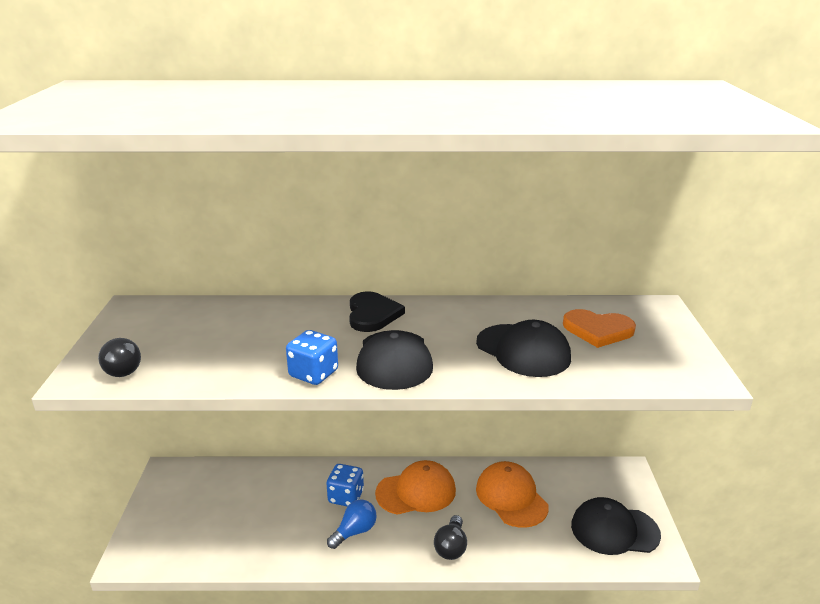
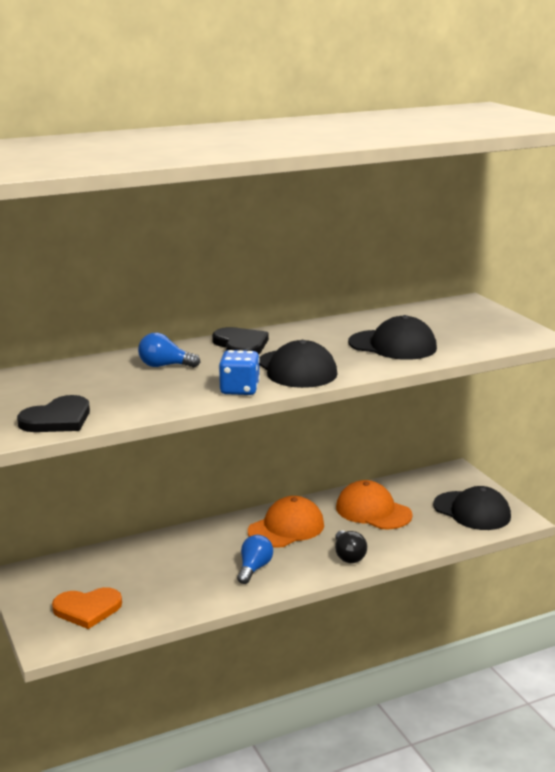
camera: 25 degrees left, 5 degrees down
(122, 368) = (57, 419): black light bulb -> black heart
(279, 324) = (164, 366): none -> blue light bulb
(346, 497) = (224, 547): blue dice -> none
(598, 330) = (437, 323): orange heart -> orange heart (87, 609)
(614, 530) = (472, 511): black cap -> black cap turned 120 degrees counterclockwise

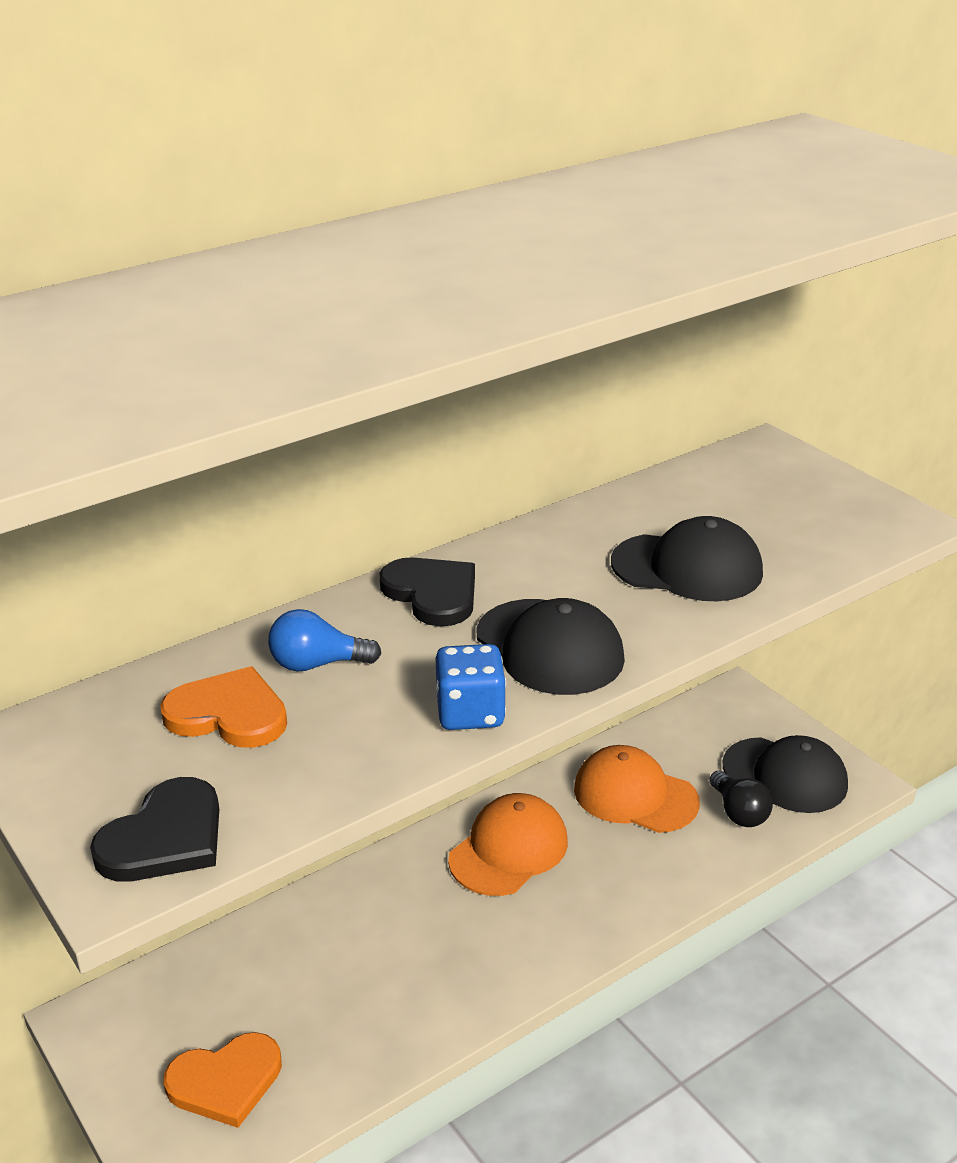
camera: 10 degrees left, 10 degrees up
(109, 380) = (228, 714): none -> orange heart
(254, 568) = (481, 946): blue light bulb -> none
(348, 556) = (623, 897): black light bulb -> black light bulb (739, 812)

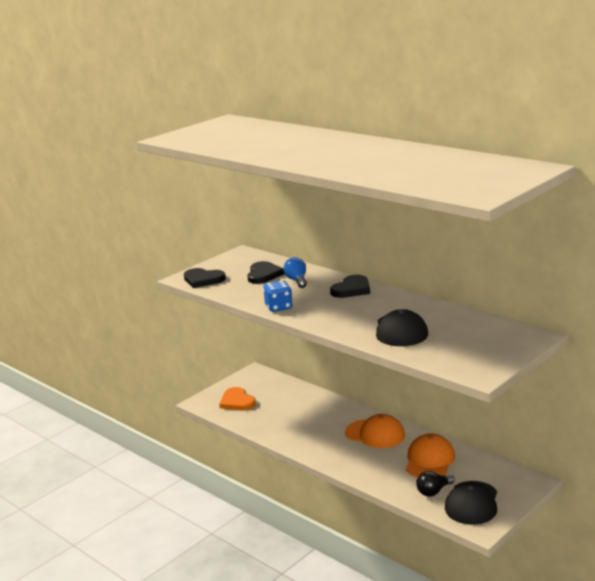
camera: 80 degrees right, 10 degrees down
(228, 714) = (264, 274): orange heart -> black heart
(549, 647) = (326, 313): black cap -> none

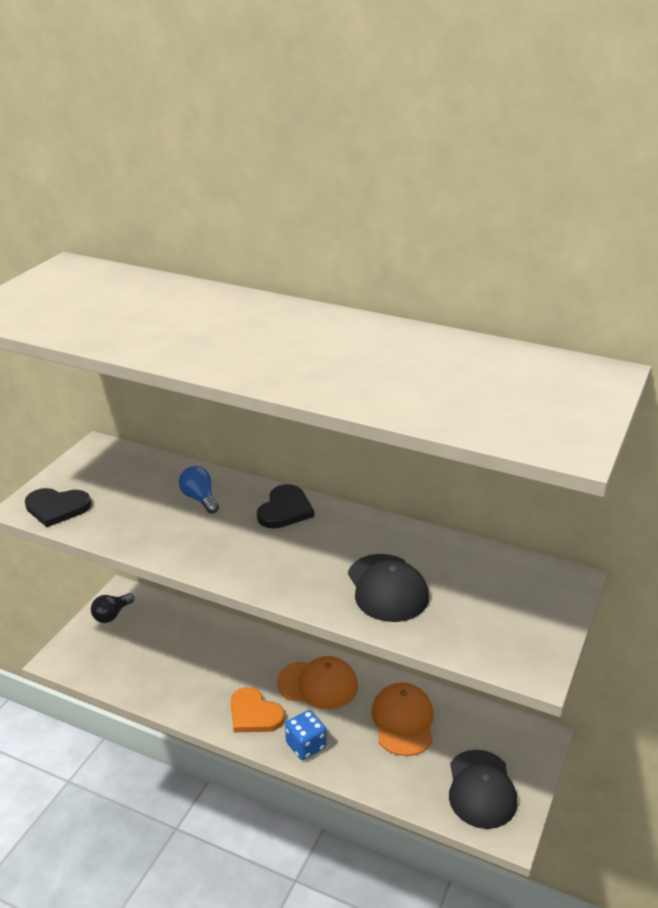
camera: 20 degrees left, 10 degrees up
(237, 401) = (111, 651): orange heart -> orange heart (254, 714)
(264, 274) = (146, 490): black heart -> none
(278, 307) = (192, 557): blue dice -> blue dice (306, 746)
(434, 491) = (426, 776): black light bulb -> black light bulb (112, 615)

